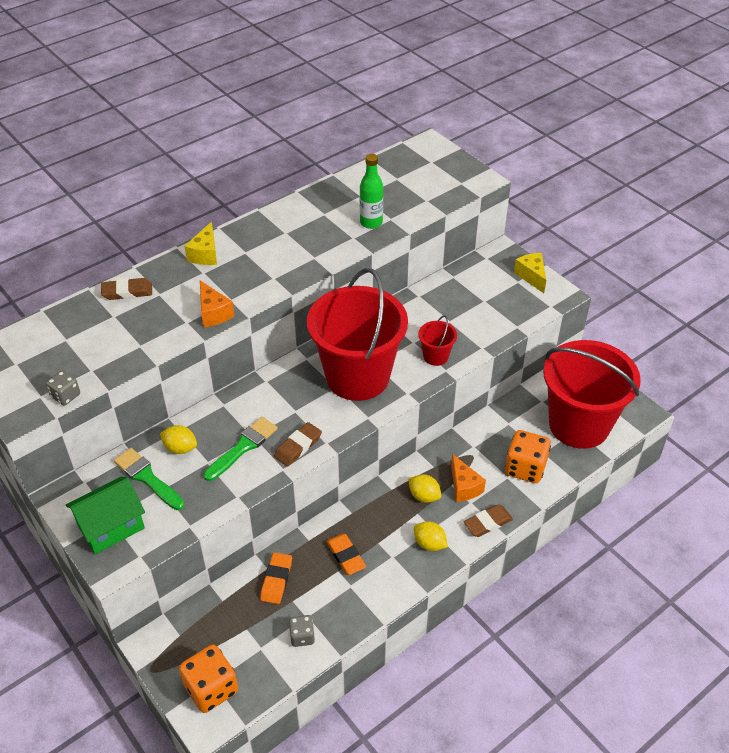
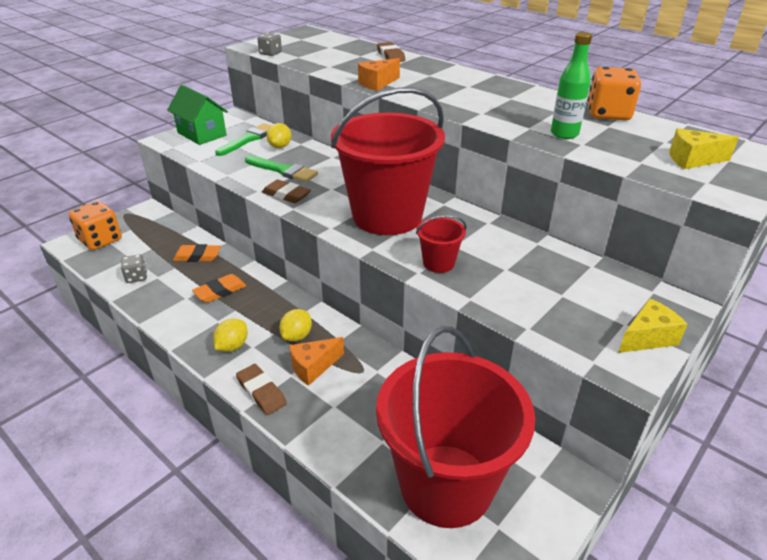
camera: 80 degrees right, 10 degrees down
(205, 254) = (454, 73): yellow cheese -> yellow cheese (692, 160)
(525, 468) = (351, 424): orange dice -> orange dice (608, 114)

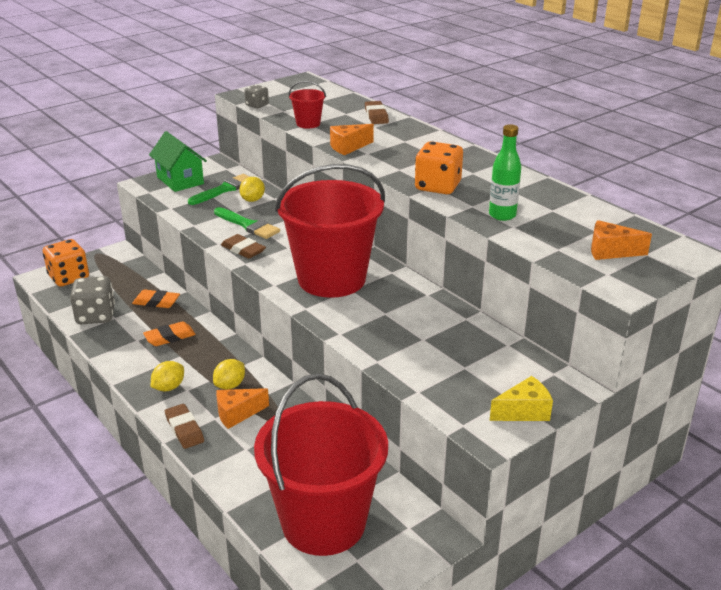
camera: 10 degrees right, 5 degrees down
(137, 277) = (96, 316): grey dice -> grey dice, size x1.81
(438, 263) = (362, 327): red bucket -> red bucket (308, 124)
(608, 114) = (560, 197): orange dice -> orange dice (437, 186)
(692, 160) = (610, 251): yellow cheese -> orange cheese

